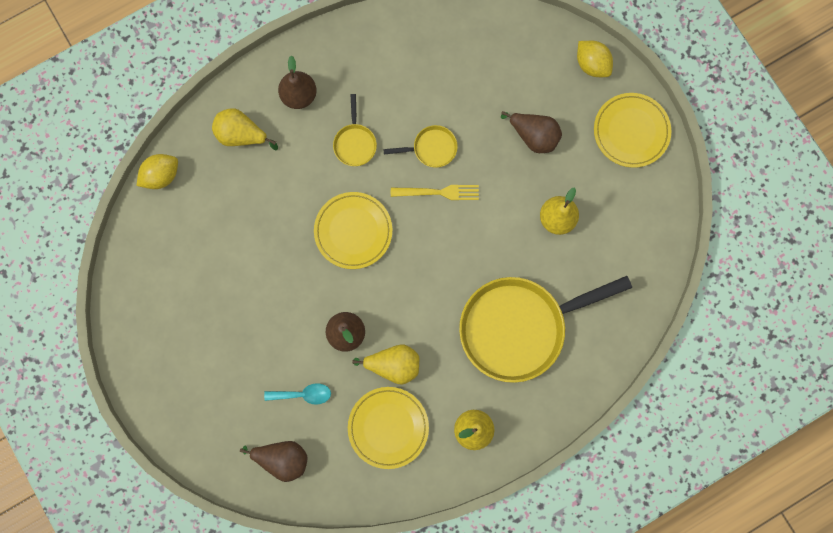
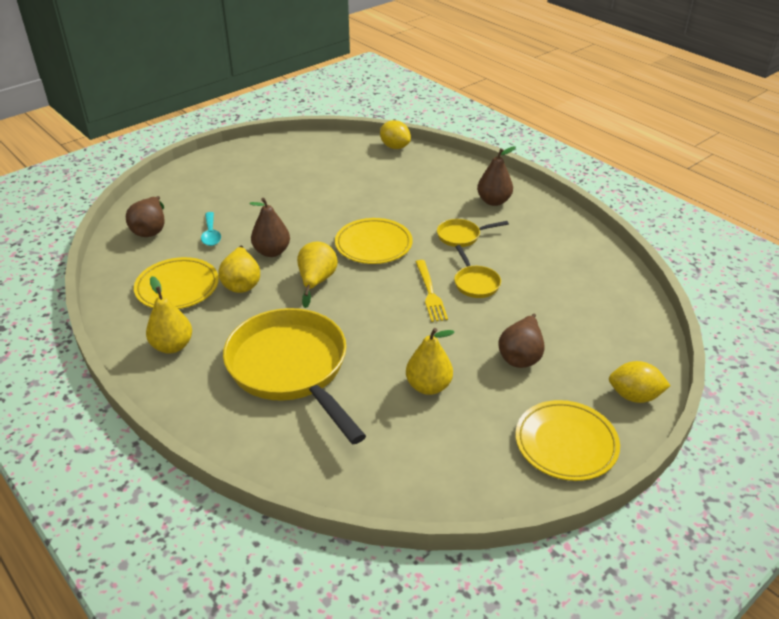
camera: 80 degrees right, 40 degrees down
(241, 135) = (444, 177): yellow pear -> yellow pear (316, 281)
(592, 64) = (634, 396): yellow lemon -> yellow lemon turned 60 degrees clockwise

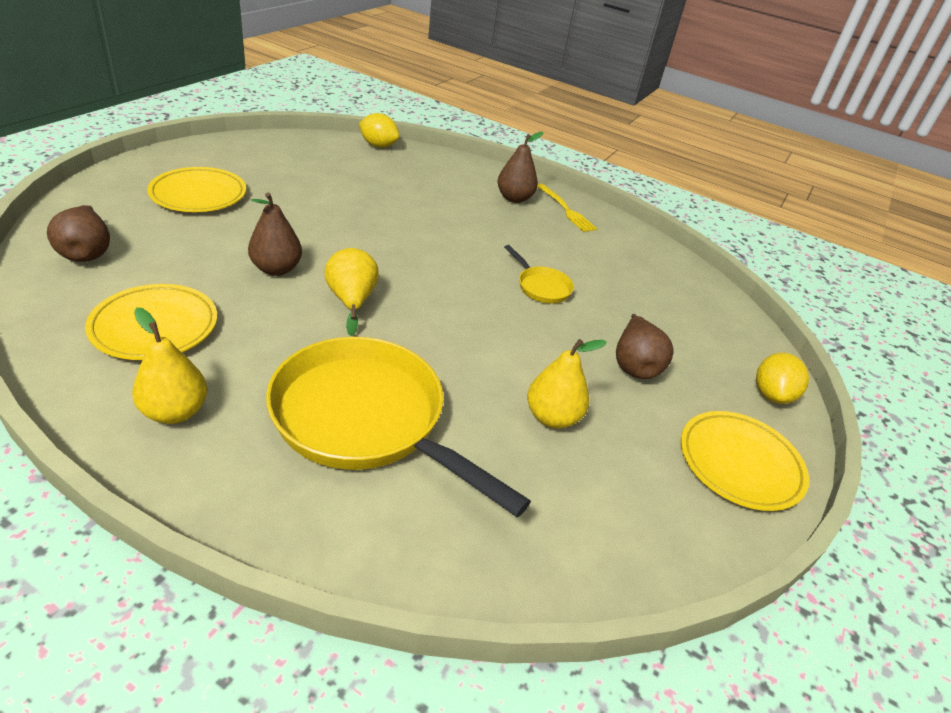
camera: 25 degrees left, 0 degrees up
(211, 234) = (181, 253): turquoise spoon -> none
(242, 283) = (250, 313): yellow pear -> none
(373, 245) = (403, 252): yellow plate -> yellow plate (198, 194)
(430, 293) = (497, 303): yellow fork -> yellow fork (566, 210)
(461, 236) = (499, 236): yellow pan -> none
(634, 396) = (772, 395): yellow lemon -> yellow lemon turned 60 degrees counterclockwise

